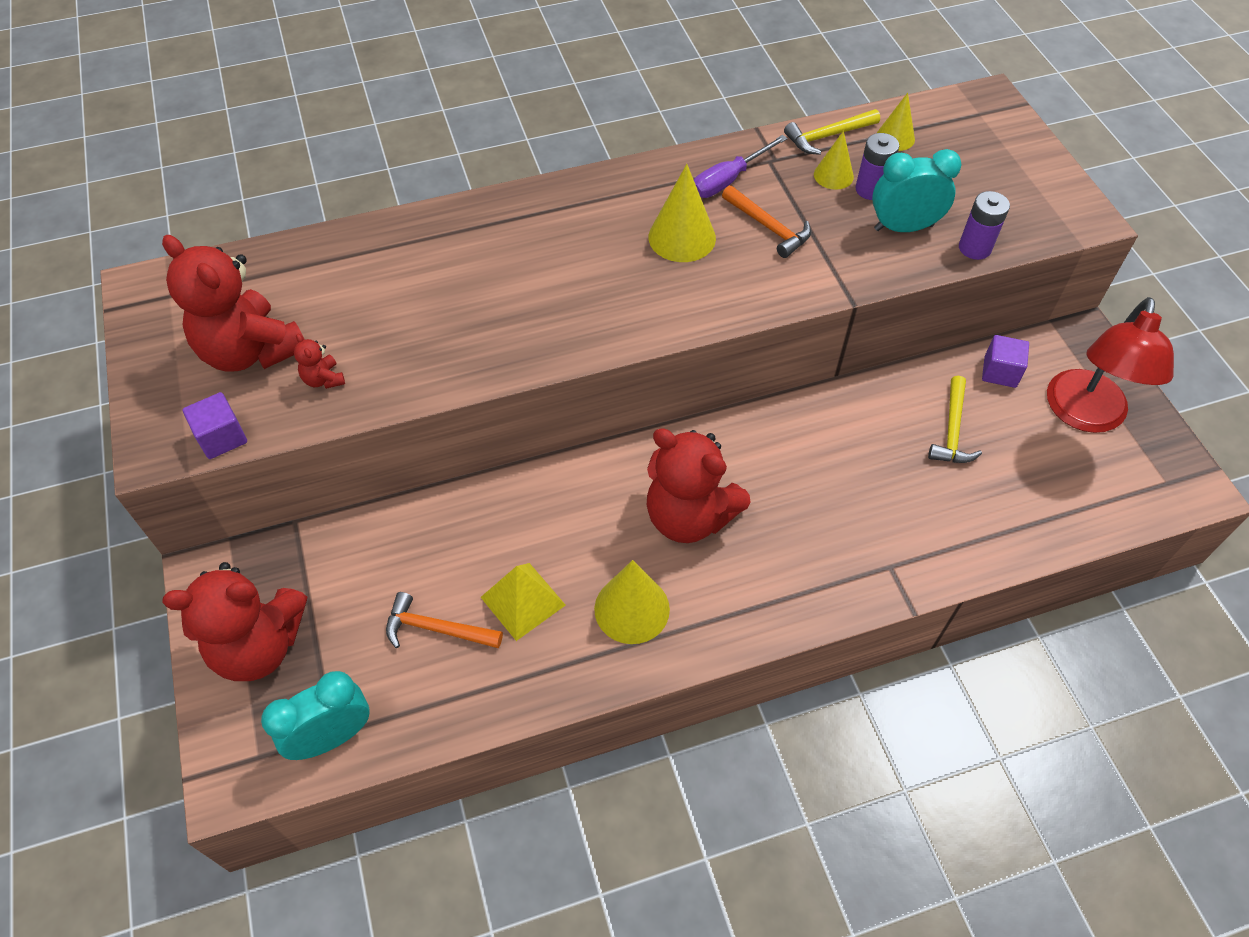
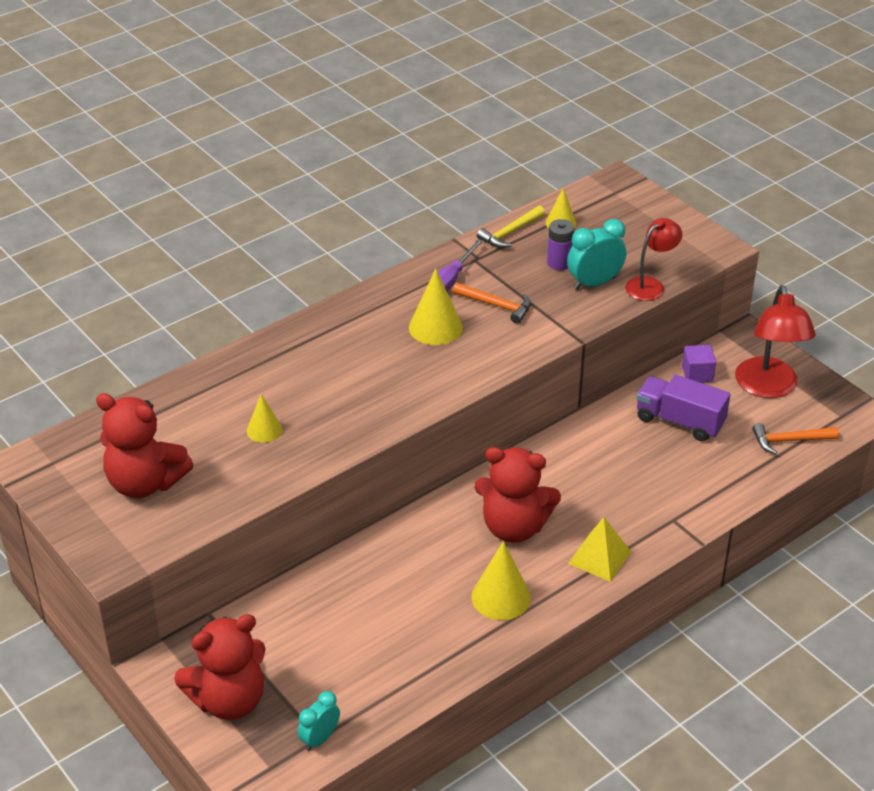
camera: 20 degrees left, 15 degrees down
(222, 437) = (159, 543): purple cube -> none
(323, 379) = (214, 487): red teddy bear -> none
(332, 736) = (320, 739): turquoise clock -> turquoise clock, size x0.66
(436, 629) = (361, 650): orange hammer -> orange hammer (789, 441)
(523, 601) = (417, 614): yellow pyramid -> yellow pyramid (599, 557)
(833, 175) = (527, 259): yellow cone -> yellow cone (264, 430)
(952, 430) = (679, 421): yellow hammer -> purple truck
(974, 248) = (650, 285): purple battery -> red lamp

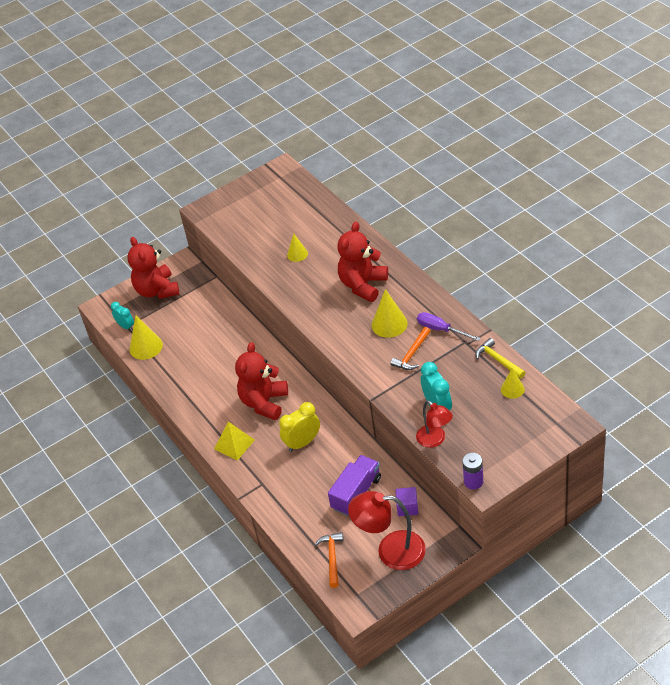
camera: 100 degrees right, 5 degrees up
(145, 483) = (260, 213): red teddy bear -> red teddy bear (363, 285)
(501, 597) = (209, 397): yellow cone -> yellow cone (146, 347)
(559, 263) = (462, 388): purple battery -> purple battery (473, 481)
(593, 479) = (302, 443): none -> yellow clock

